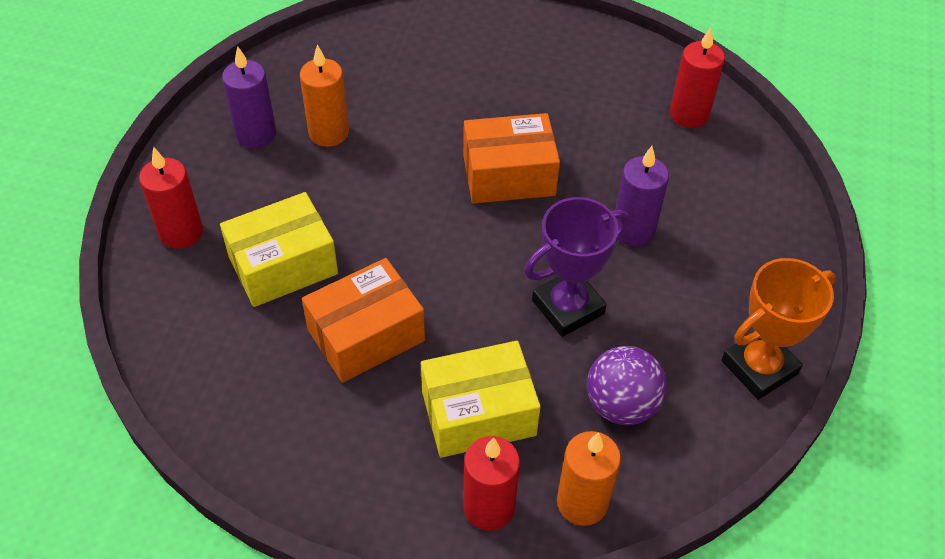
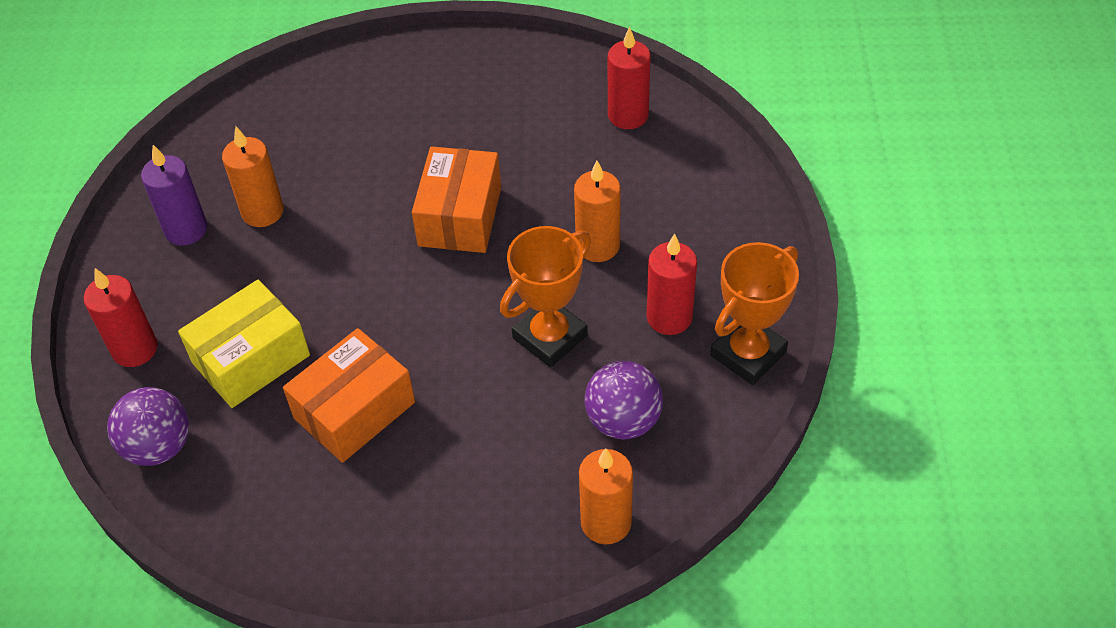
camera: 10 degrees left, 0 degrees up
(178, 327) = (159, 446): none -> purple ball
(478, 413) = (485, 461): yellow box -> none
(489, 507) = (517, 548): red candle -> red candle (669, 317)
(509, 175) = (460, 216): orange box -> orange box turned 60 degrees counterclockwise
(568, 307) = (550, 337): purple trophy -> orange trophy
(633, 230) = (598, 246): purple candle -> orange candle

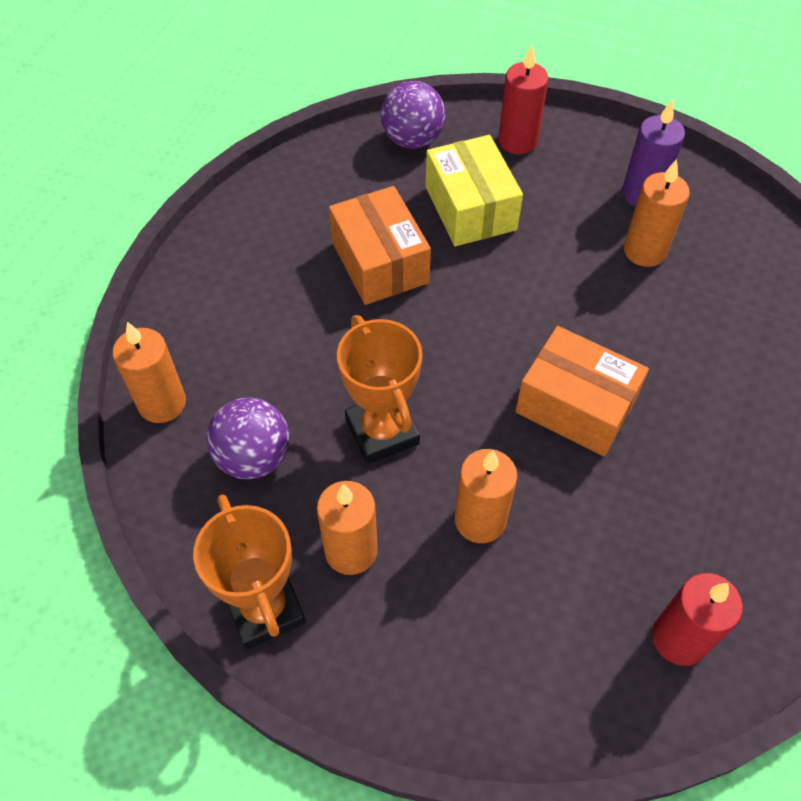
camera: 110 degrees right, 5 degrees up
(669, 317) = (351, 550): red candle -> orange candle

